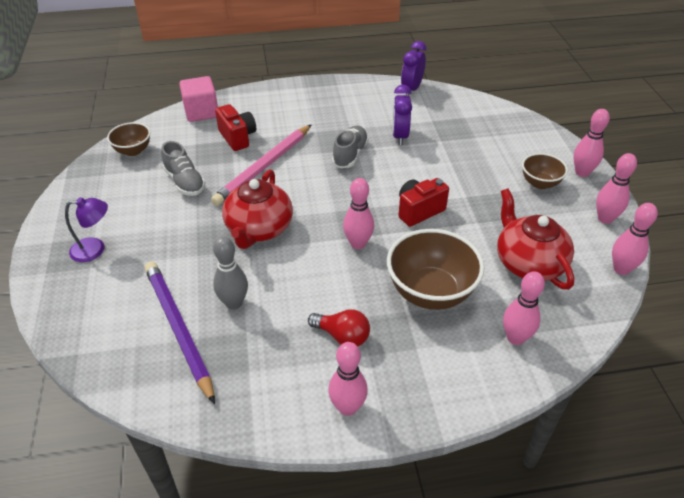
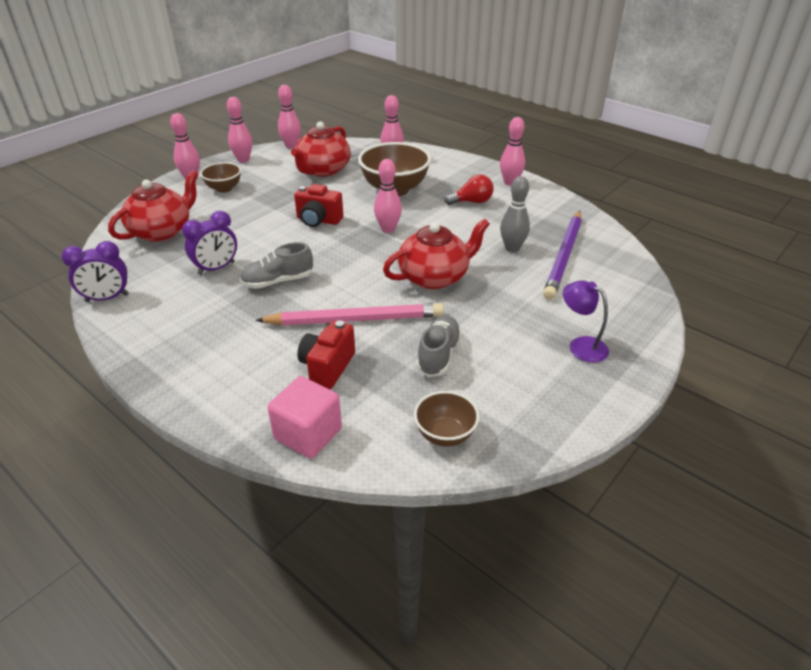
camera: 130 degrees left, 5 degrees down
(342, 336) = (471, 202): red light bulb -> red light bulb turned 90 degrees clockwise
(485, 130) = (162, 231): none -> red teapot

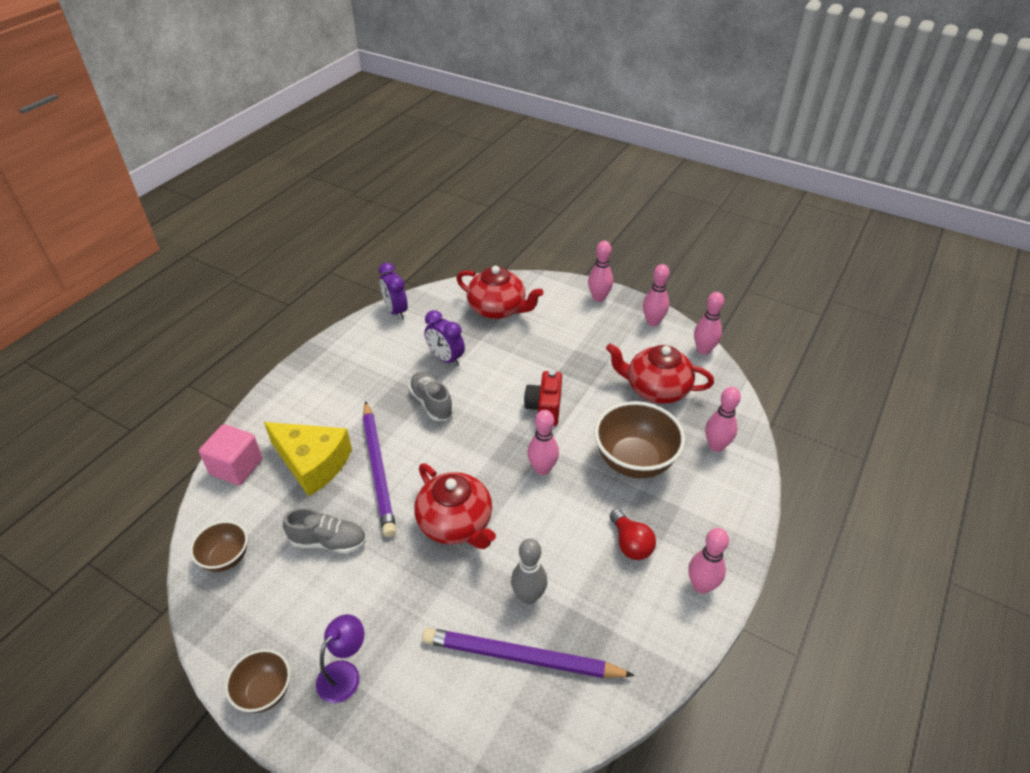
camera: 80 degrees right, 5 degrees up
(224, 188) = (586, 325): brown bowl -> brown bowl (265, 692)
(327, 367) = (312, 463): red camera -> yellow cheese
(355, 320) = (378, 469): pink pencil -> purple pencil

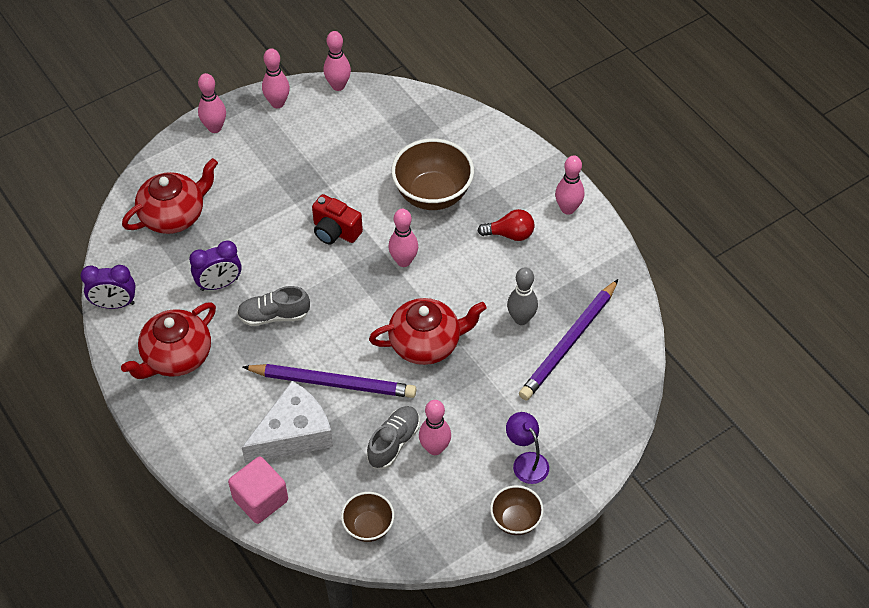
camera: 65 degrees left, 10 degrees up
(312, 463) = (293, 434): yellow cheese -> white cheese
(656, 389) = (363, 142): red teapot -> red teapot (176, 357)
(716, 446) = (449, 134): pink bowling pin -> pink bowling pin (435, 448)

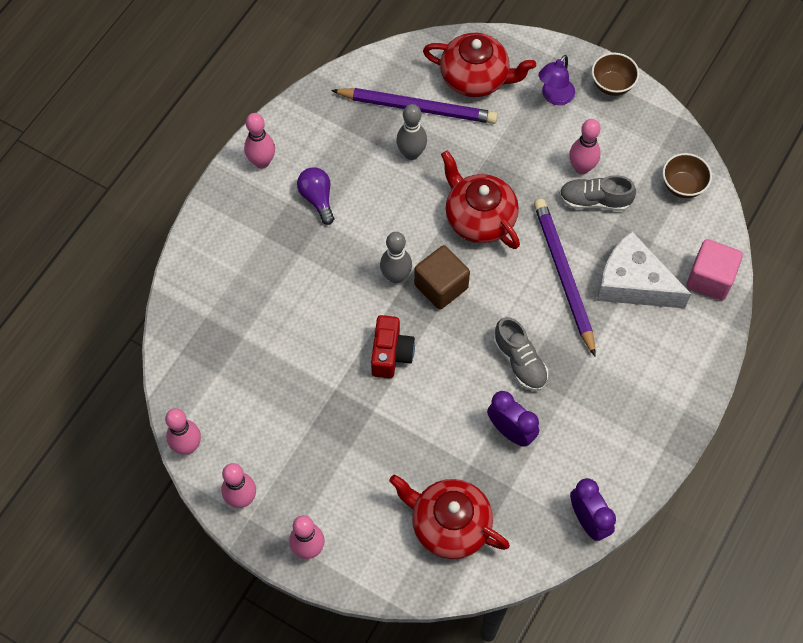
camera: 115 degrees left, 10 degrees up
(176, 357) = (613, 426): red teapot -> red teapot (475, 78)
(376, 289) = (441, 286): none -> brown cube
(403, 261) = (396, 276): pink bowling pin -> grey bowling pin
(432, 194) = (300, 285): brown bowl -> none
(510, 234) = (317, 199): red light bulb -> purple light bulb

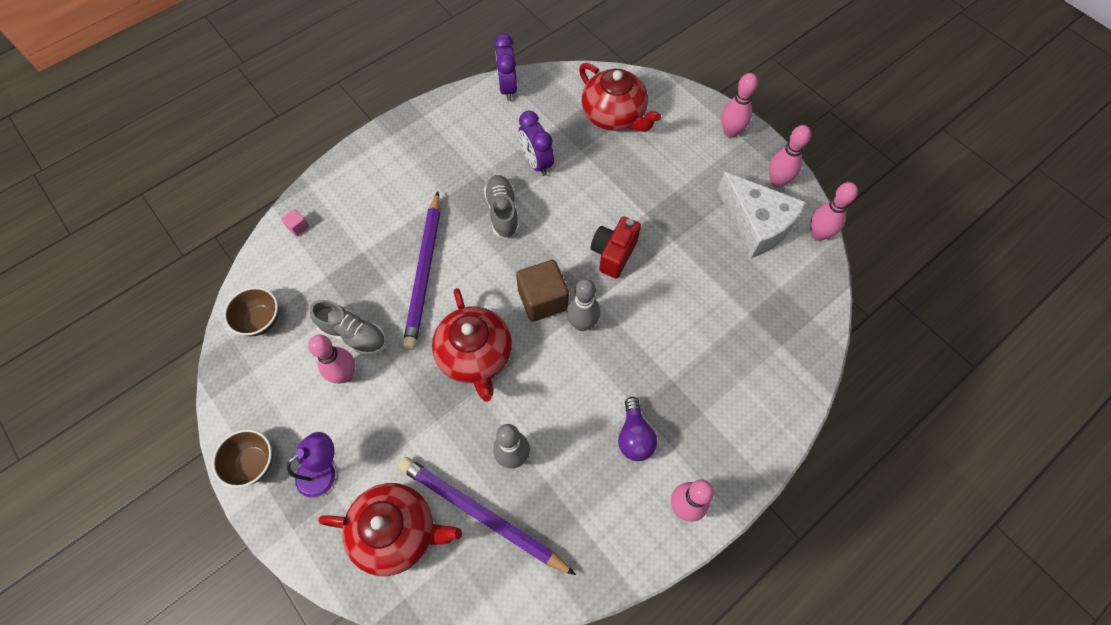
camera: 160 degrees left, 0 degrees up
(475, 78) = (397, 532): red teapot -> red teapot turned 150 degrees clockwise
(633, 283) = (367, 245): white cheese -> white cheese (756, 224)
(710, 279) = (298, 227): pink cube -> pink cube, size x0.43

